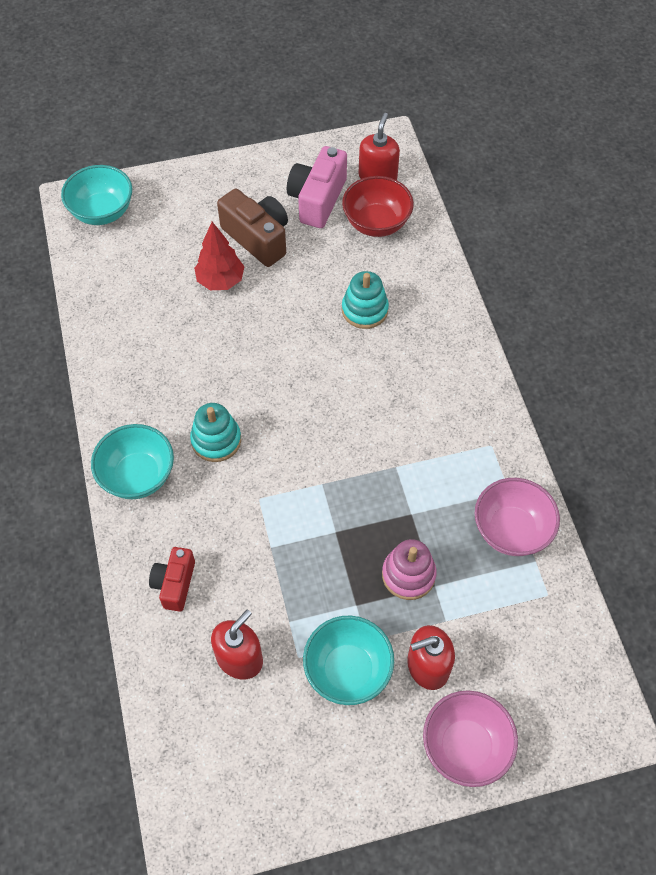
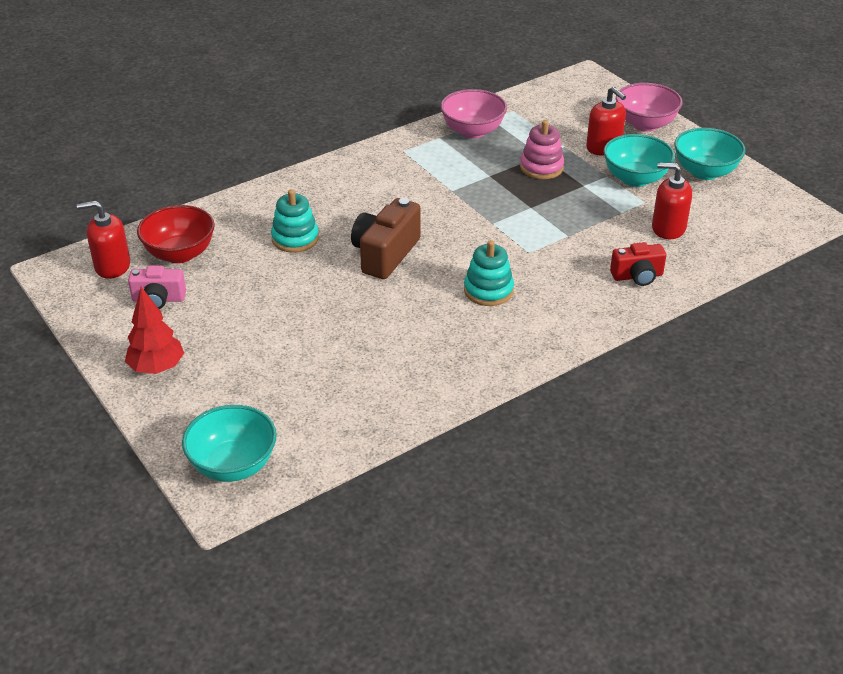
camera: 110 degrees left, 20 degrees down
(138, 476) = (556, 327): turquoise bowl -> turquoise bowl (705, 172)
(220, 281) = (299, 338): red tree -> red tree (157, 368)
(257, 238) = (229, 328): brown camera -> brown camera (385, 254)
(317, 199) = (158, 299): pink camera -> pink camera, size x0.63

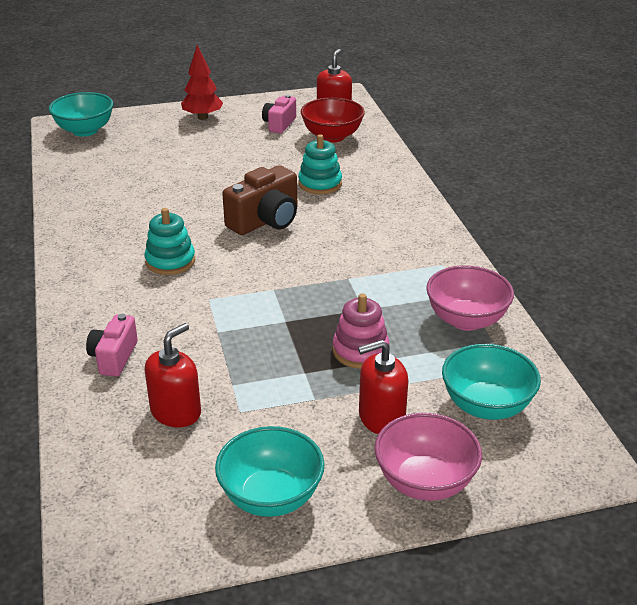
camera: 110 degrees right, 5 degrees down
(385, 254) = (265, 221): brown camera -> brown camera turned 90 degrees clockwise
(635, 179) = (293, 421): turquoise bowl -> turquoise bowl (486, 406)
(637, 276) = (114, 357): red camera -> pink camera

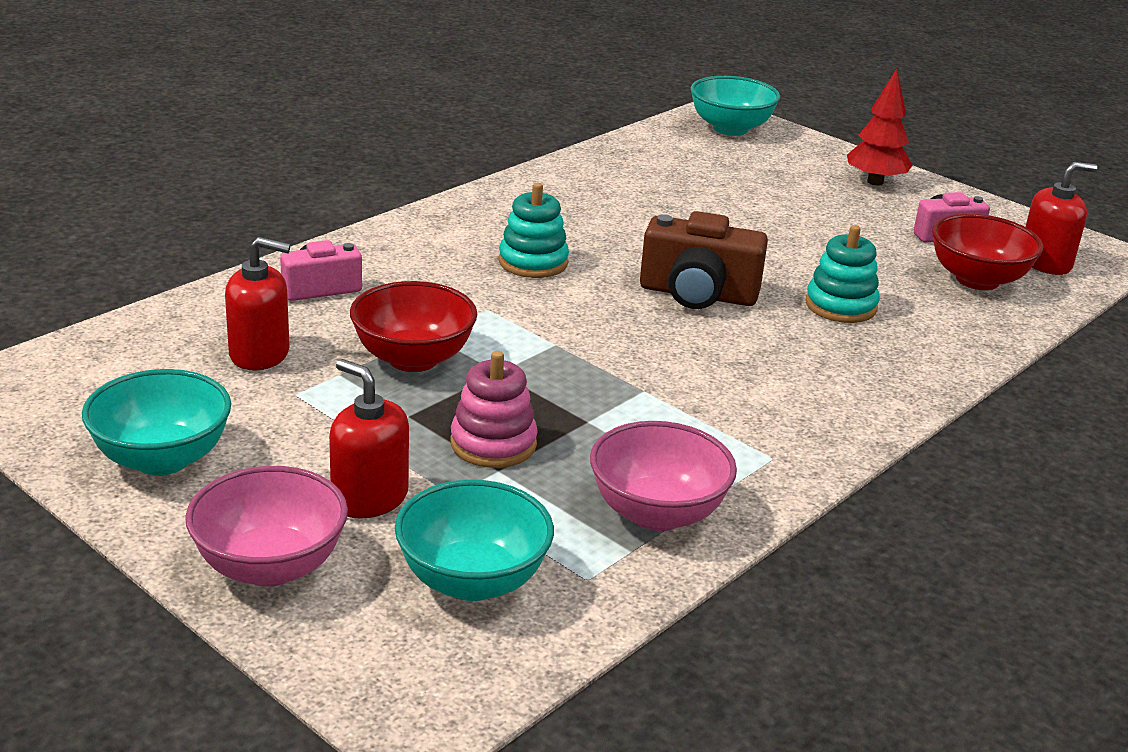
camera: 55 degrees right, 5 degrees down
(241, 348) = (413, 359): none -> red bowl

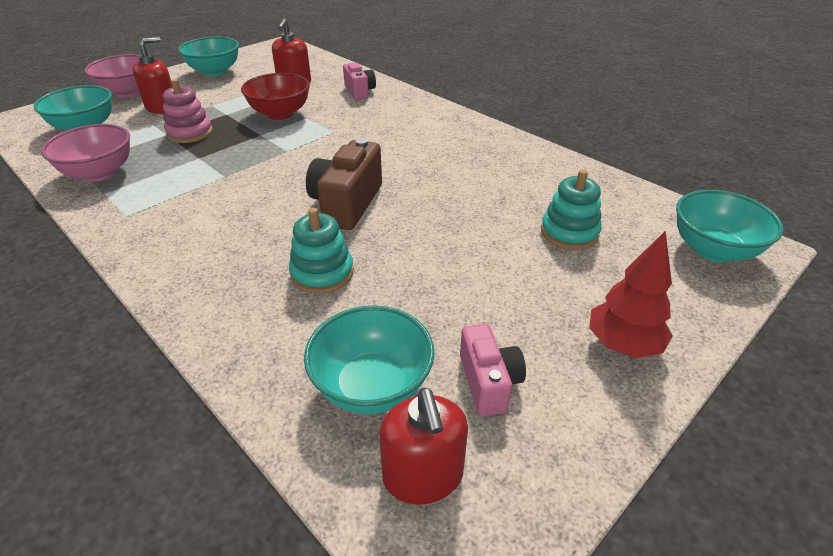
camera: 95 degrees right, 10 degrees up
(533, 262) = (394, 146): turquoise stacking toy -> turquoise stacking toy (569, 233)
(977, 280) = (372, 386): red bowl -> turquoise bowl

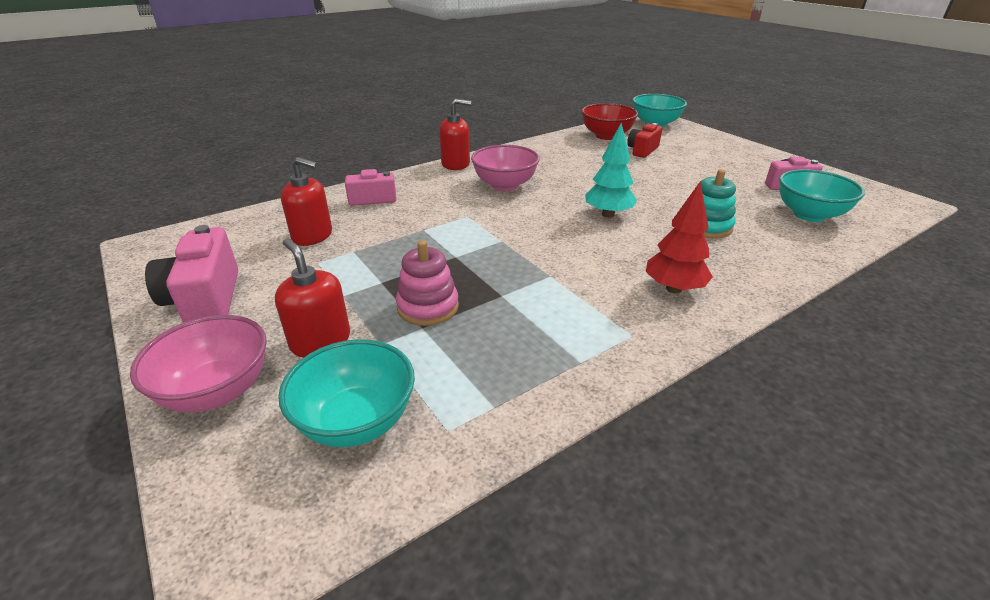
camera: 80 degrees left, 5 degrees down
(100, 173) = (526, 374): pink bowl -> pink bowl (505, 185)
(215, 72) = (206, 300): turquoise bowl -> pink camera
(280, 114) = (404, 244): red bowl -> red bowl (606, 136)
(347, 204) = (608, 214): brown camera -> turquoise tree
(423, 475) = (860, 206): red soap dispenser -> red soap dispenser (456, 164)
(569, 233) = (642, 150): turquoise stacking toy -> red camera
(622, 344) = (742, 154): red tree -> red tree (673, 288)

